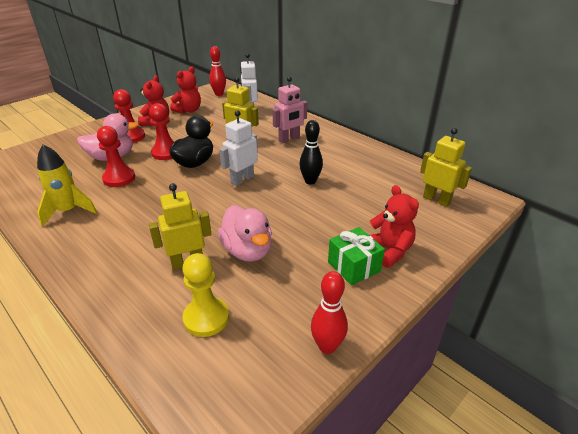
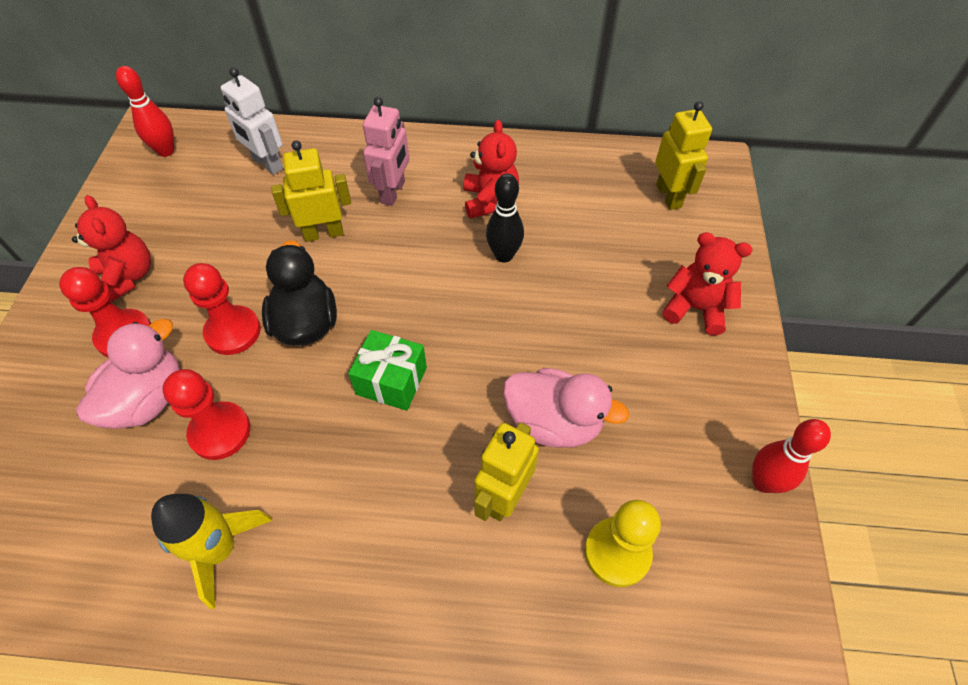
camera: 40 degrees left, 20 degrees up
(188, 110) = (156, 218): red teddy bear -> red teddy bear (490, 201)
(242, 179) = (413, 310): white robot -> none
(353, 266) = (684, 358): green gift -> green gift (391, 381)
(436, 200) = (669, 196): yellow robot -> yellow robot turned 75 degrees clockwise

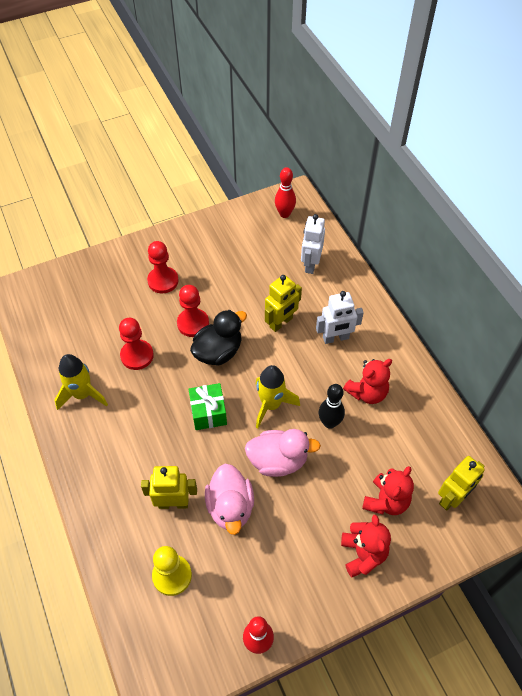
camera: 60 degrees right, 0 degrees up
(128, 276) = (196, 258): red teddy bear -> red teddy bear (386, 501)
(148, 399) = (136, 315): pink duck -> pink duck (278, 460)
(323, 233) = (281, 323): yellow robot -> yellow robot turned 90 degrees clockwise
(393, 192) = (335, 338): pink robot -> white robot
(434, 303) = (271, 405): none -> yellow rocket

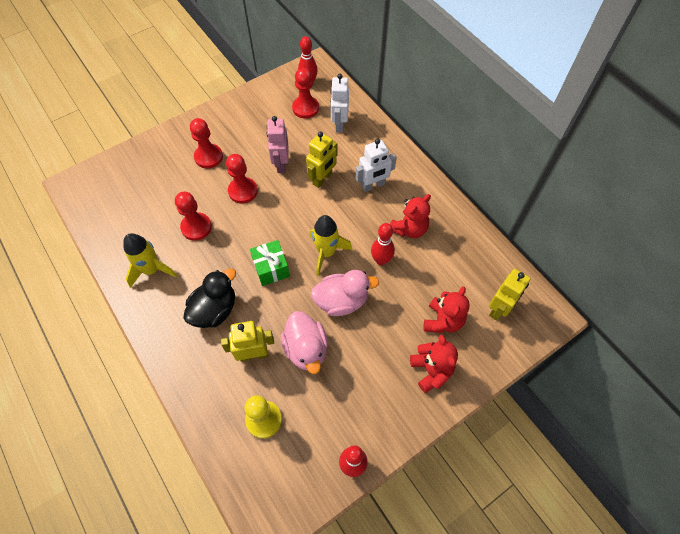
camera: 10 degrees left, 5 degrees up
(218, 352) = (270, 213): black duck -> black duck (215, 310)
(239, 300) = (281, 164): none -> pink robot
(276, 241) = (305, 108): none -> red pawn
(329, 423) = (381, 260): black bowling pin -> red bowling pin

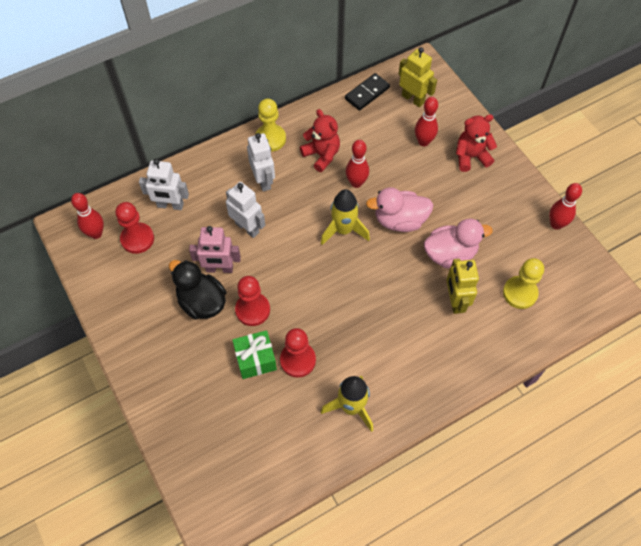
camera: 85 degrees left, 0 degrees up
(208, 157) = (194, 349): red pawn -> none
(215, 310) = (405, 338): black duck -> black duck (202, 302)
(271, 268) = (358, 283): green gift -> green gift (255, 359)
(322, 179) = (247, 227): yellow robot -> white robot
(341, 301) = (399, 220): pink duck -> pink duck turned 90 degrees counterclockwise
(421, 186) = (270, 139): none -> yellow pawn
(443, 321) = (423, 142): red teddy bear -> red bowling pin
(495, 264) = (367, 93): none -> black domino

